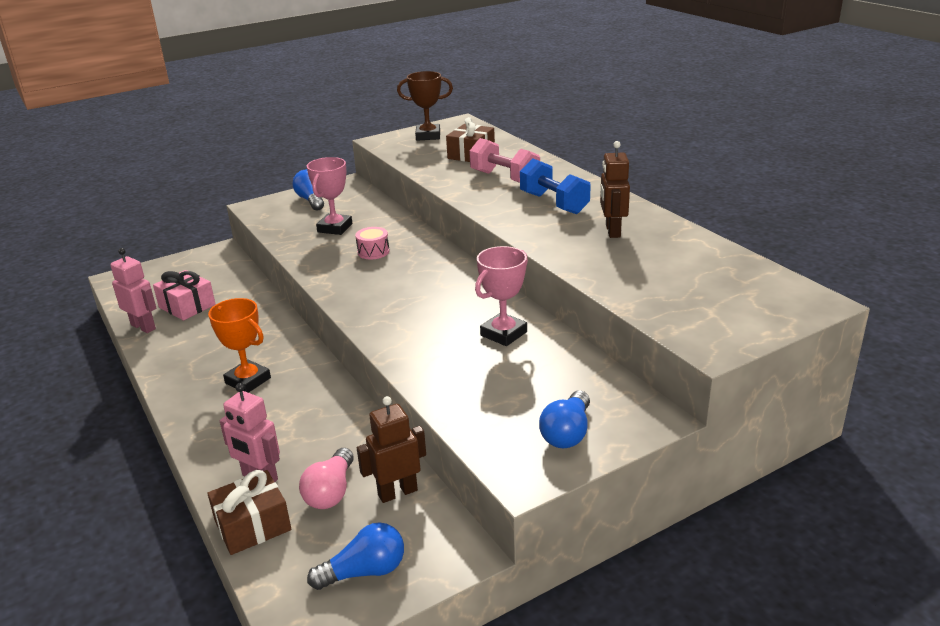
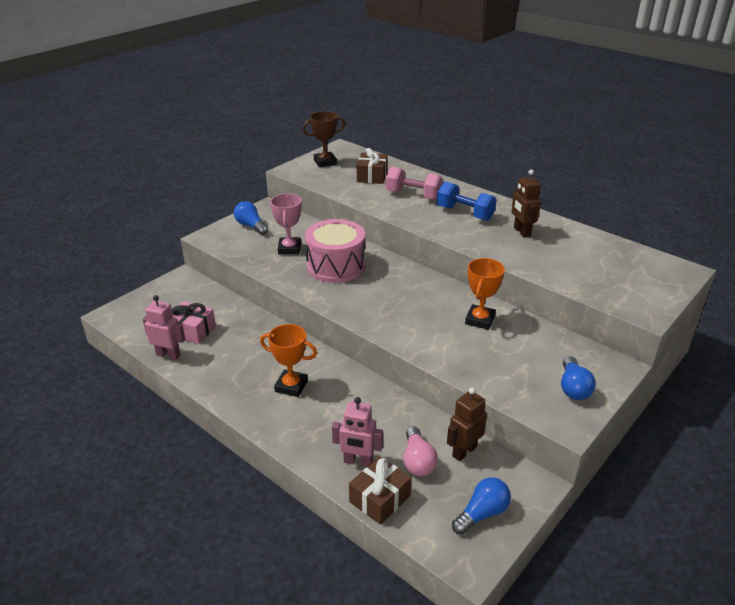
camera: 20 degrees left, 5 degrees up
(373, 252) = (336, 266): pink drum -> pink drum, size x2.35
(503, 334) = (480, 320): pink trophy -> orange trophy

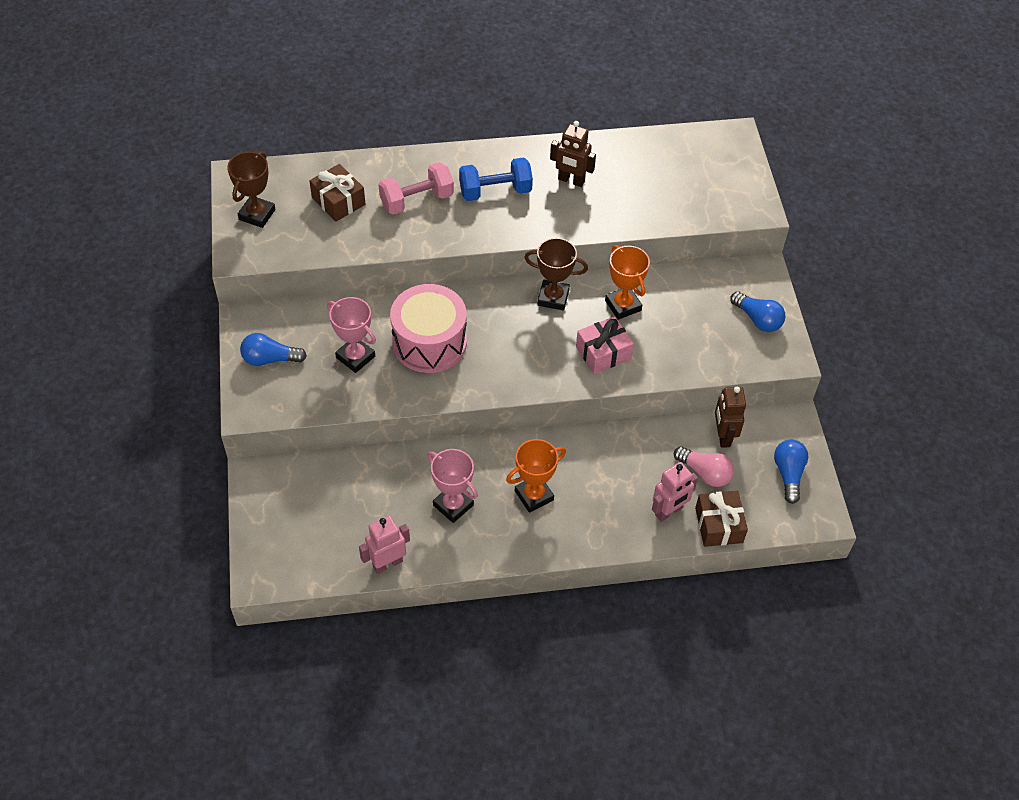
camera: 50 degrees left, 20 degrees up
(192, 331) = (367, 521): pink gift -> pink gift (603, 353)
(243, 356) = (453, 505): none -> pink trophy
(439, 290) = (553, 298): none -> brown trophy

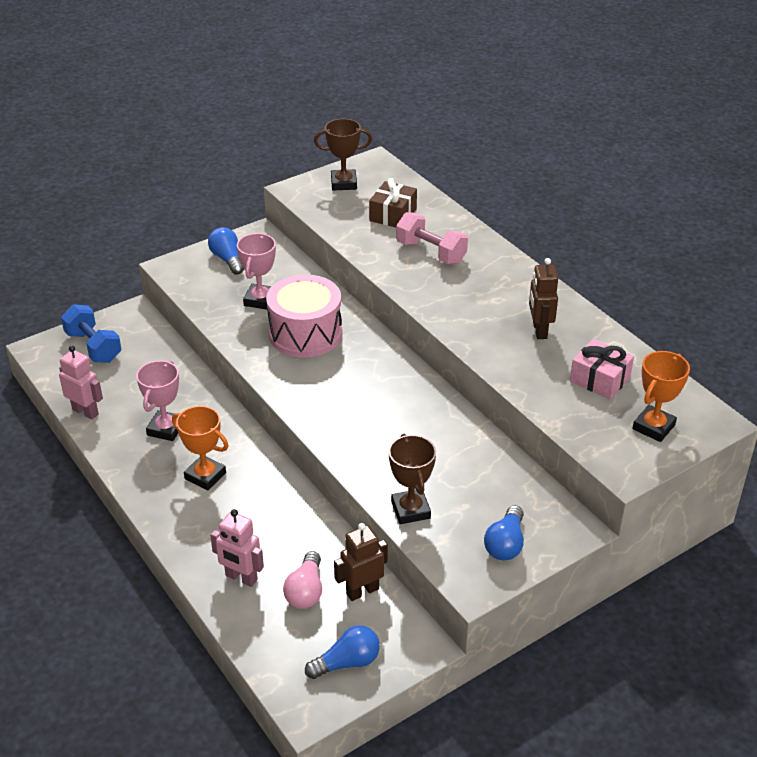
camera: 65 degrees right, 15 degrees down
(495, 191) = (482, 291): blue dumbbell -> blue dumbbell (93, 347)
(553, 298) = (414, 389): brown trophy -> brown trophy (410, 510)
(603, 353) = (373, 443): pink gift -> pink gift (600, 379)
(623, 305) = (442, 438): orange trophy -> orange trophy (653, 427)
(719, 525) = (246, 623): brown gift -> none

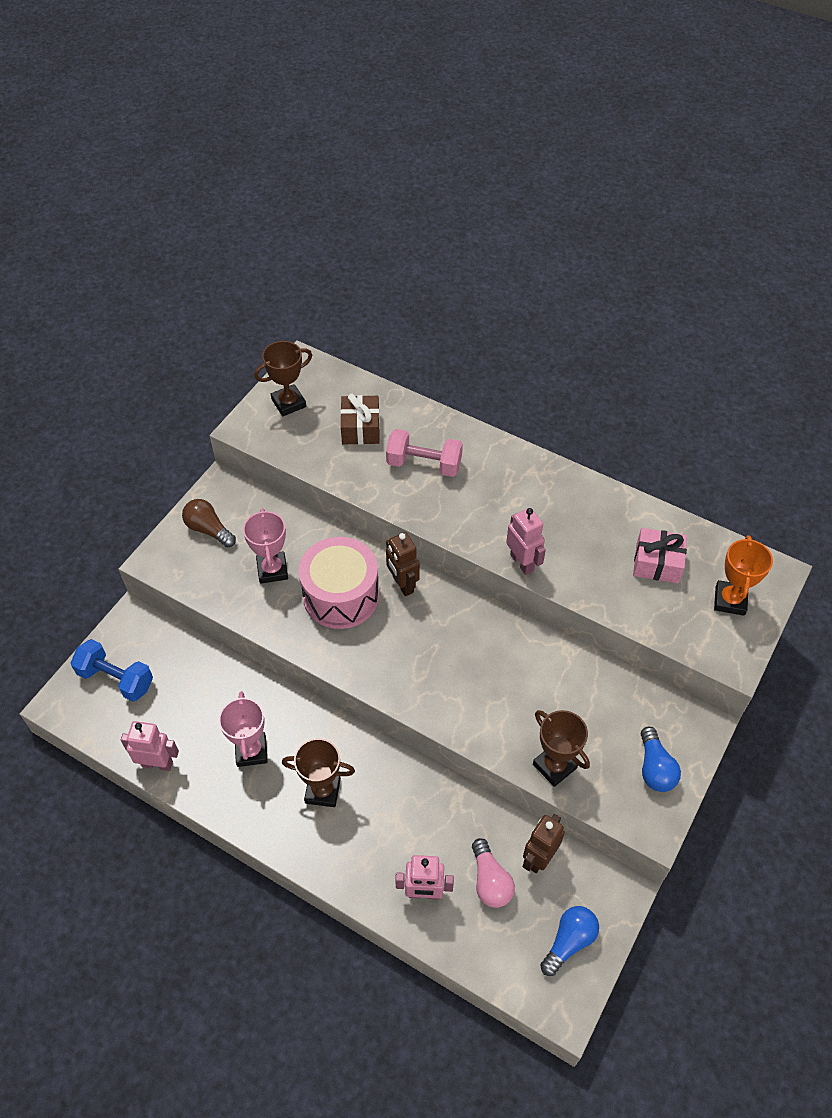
camera: 25 degrees left, 15 degrees up
(205, 476) = (323, 791): orange trophy -> brown trophy
(227, 259) = (208, 529): blue light bulb -> brown light bulb
(471, 342) = (522, 562): none -> pink robot
(539, 330) = (574, 525): brown robot -> brown robot (402, 584)

